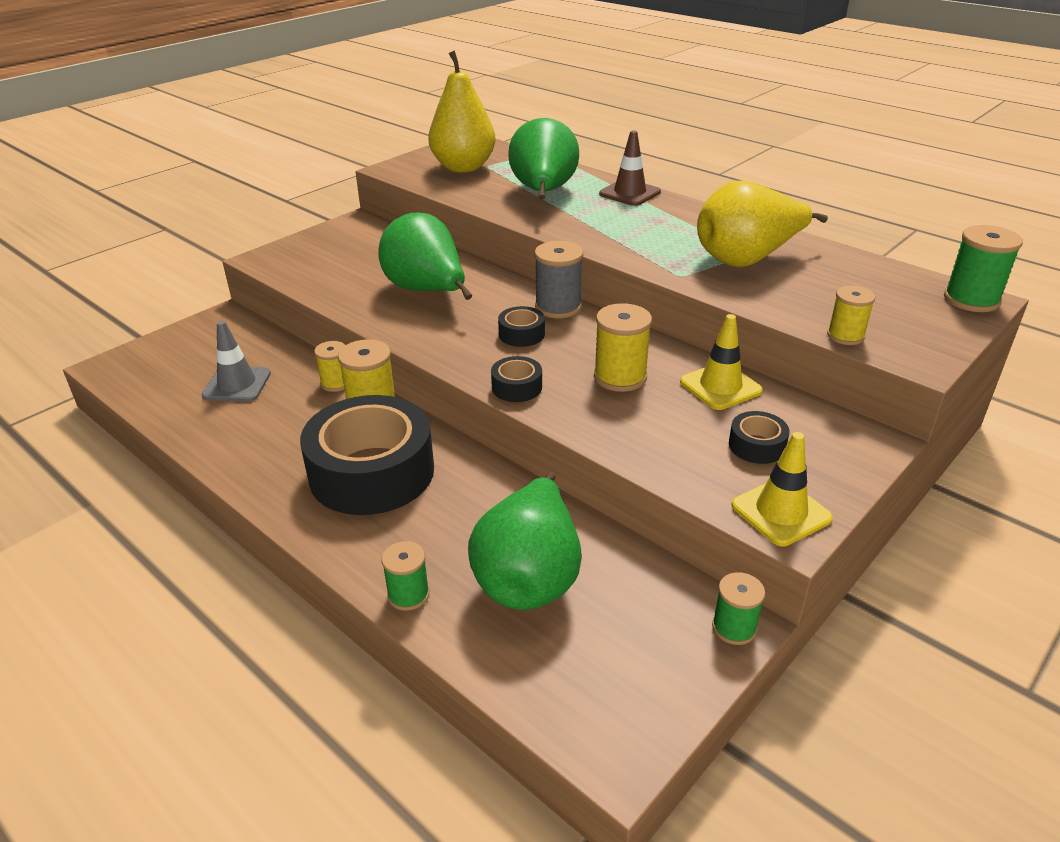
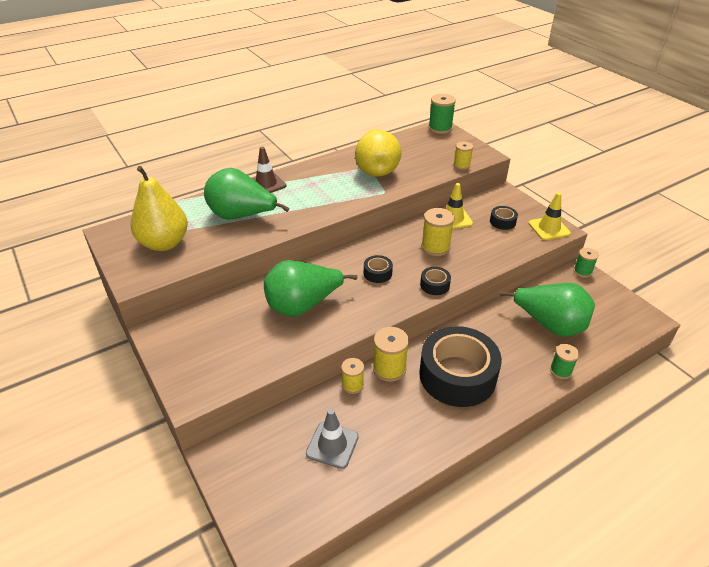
camera: 75 degrees left, 5 degrees up
(558, 307) = (351, 253): grey spool -> none

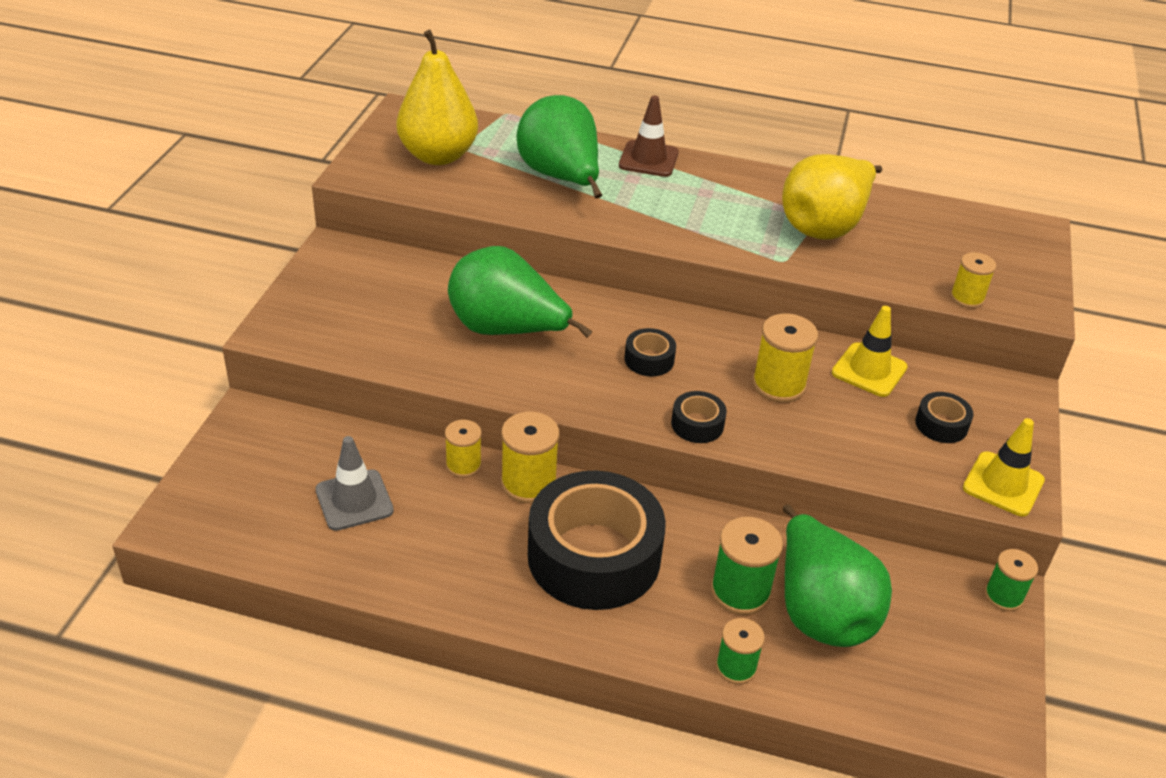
camera: 45 degrees right, 0 degrees up
(440, 128) = (1031, 230): green spool -> green spool (740, 591)

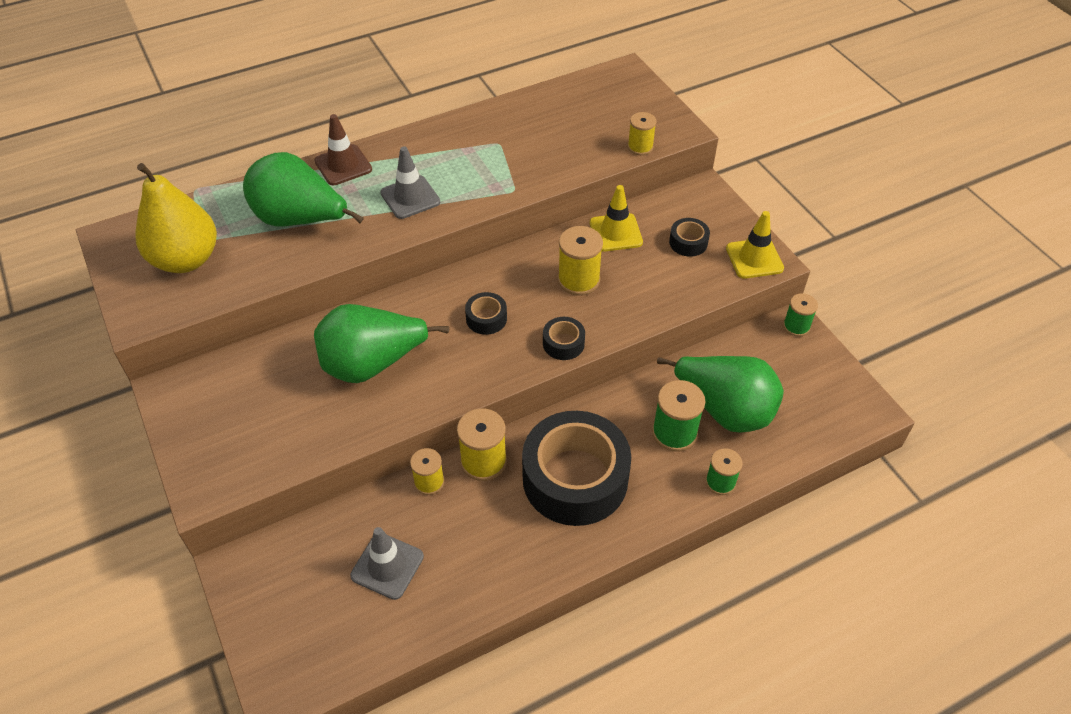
camera: 40 degrees left, 10 degrees up
(677, 213) = (410, 197): none -> grey traffic cone
(825, 226) = (510, 147): yellow pear -> none

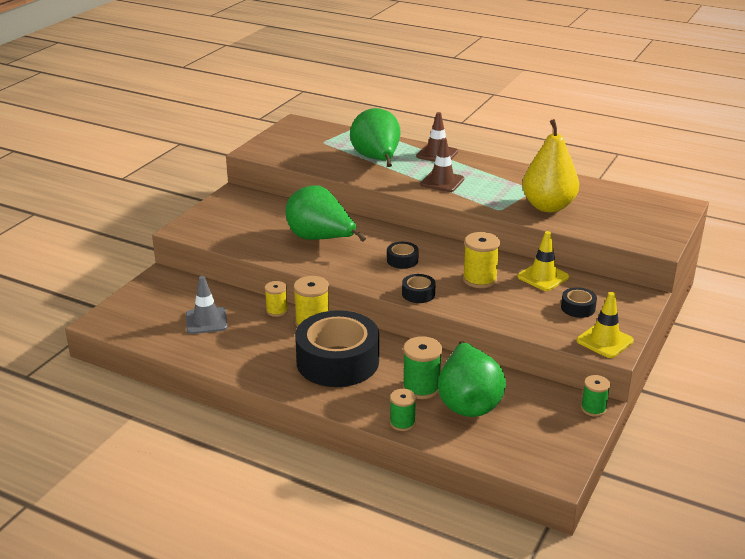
camera: 55 degrees right, 20 degrees down
(186, 259) = (306, 145): yellow pear -> yellow pear (548, 206)
(410, 197) = (442, 182): grey traffic cone -> brown traffic cone
(640, 147) = (613, 236): yellow spool -> none

